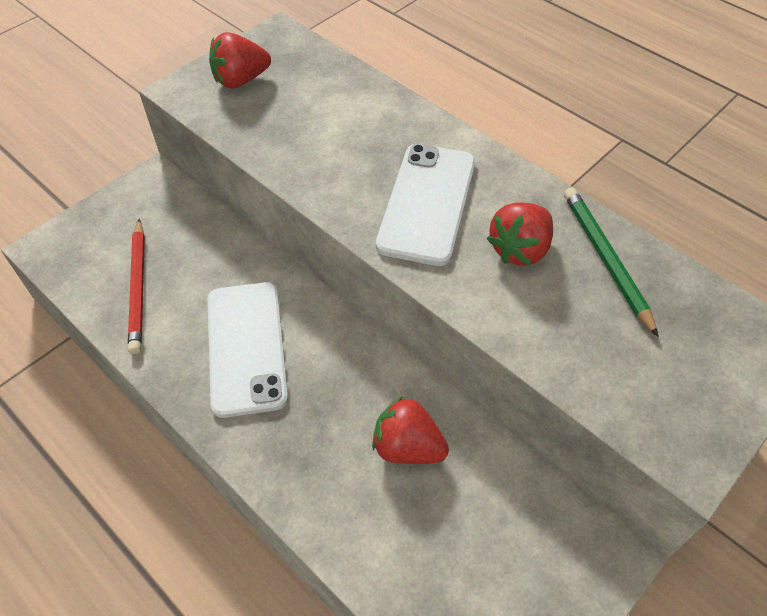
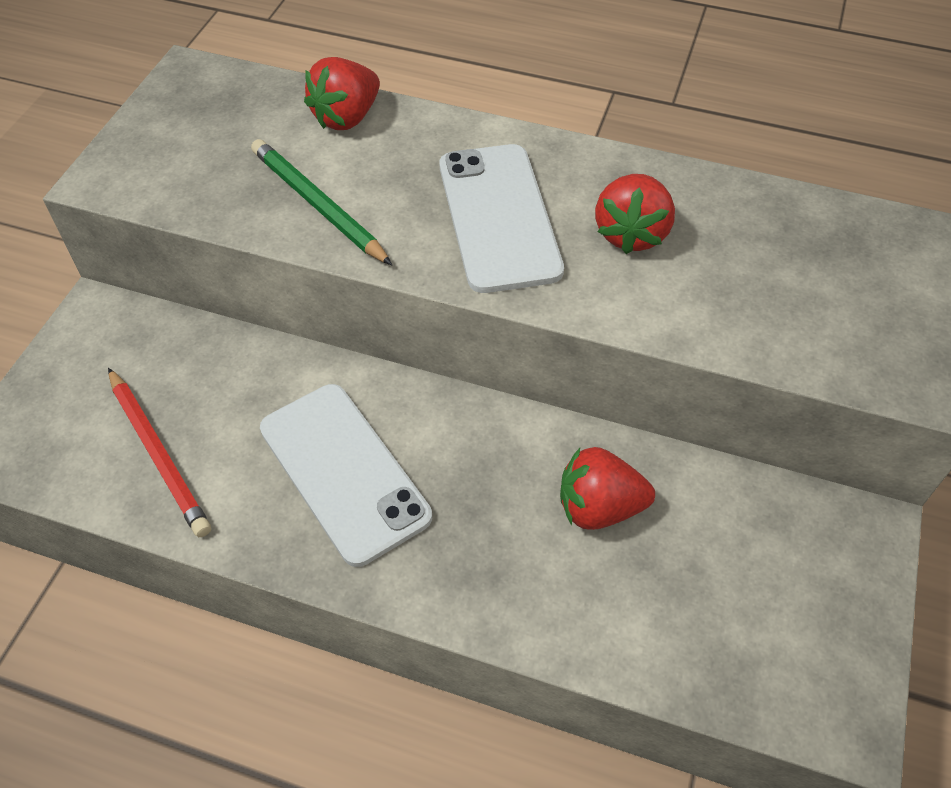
camera: 25 degrees left, 0 degrees up
(241, 80) = (177, 144): red strawberry -> red strawberry (346, 117)
(606, 259) = (726, 213): green pencil -> green pencil (318, 205)

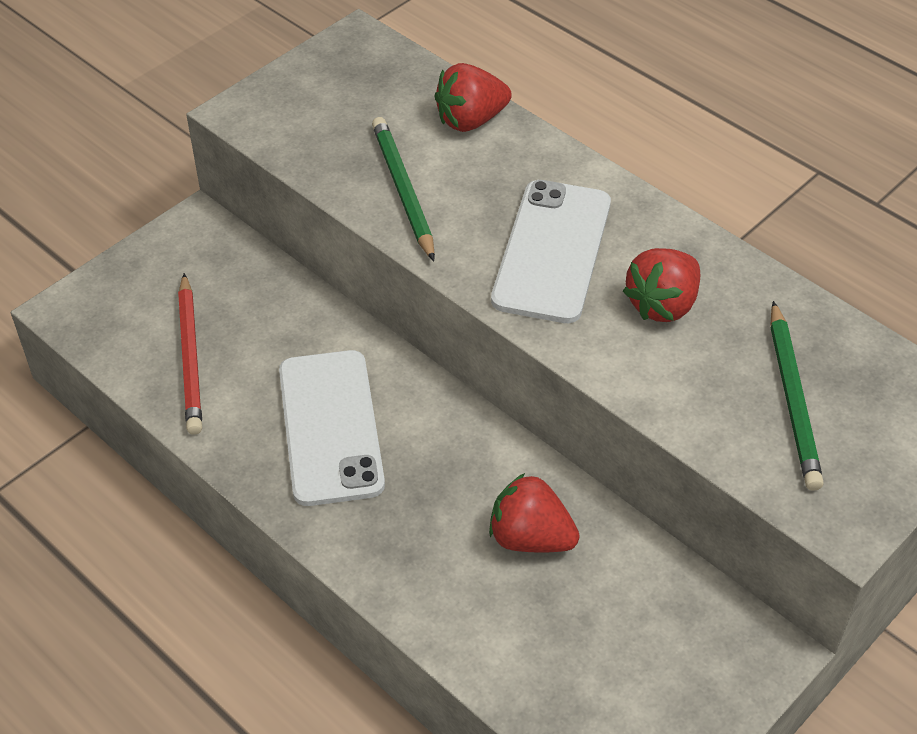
camera: 25 degrees right, 5 degrees down
(800, 281) = (792, 399): none -> green pencil

